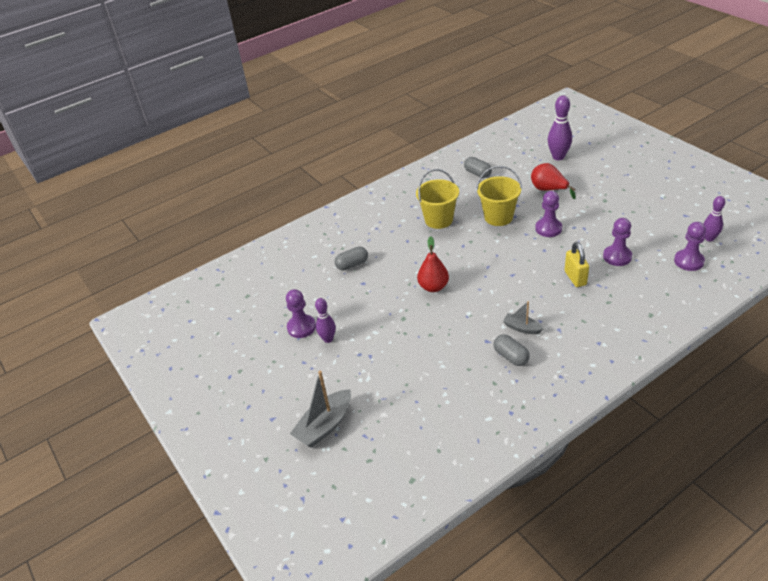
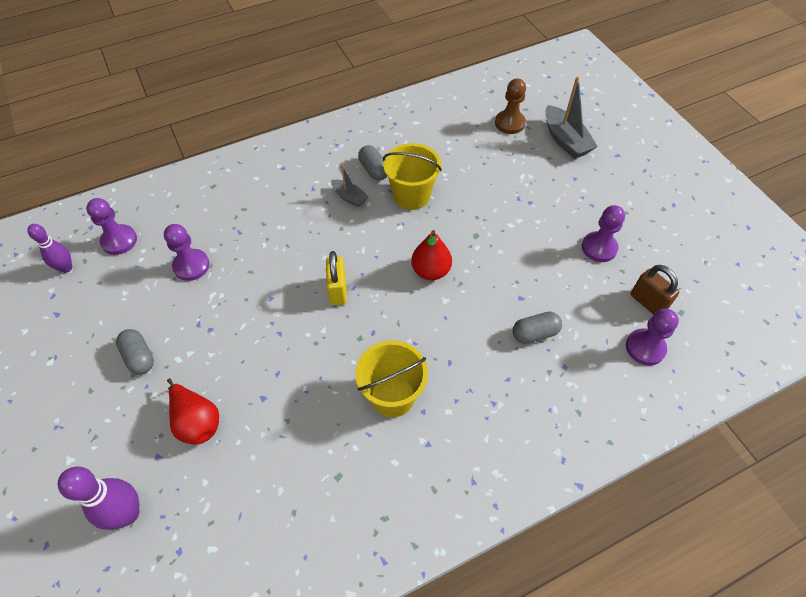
camera: 175 degrees left, 15 degrees up
(270, 297) = (647, 302): none -> brown padlock
(324, 426) = (565, 140): grey boat -> grey boat turned 105 degrees clockwise
(328, 339) = (565, 226): purple bowling pin -> none
(385, 436) = (509, 123): none -> brown pawn
(477, 173) = (290, 505): grey capsule -> grey capsule (139, 357)
(498, 217) = (302, 377): yellow bucket -> yellow bucket (411, 196)
(548, 228) = (244, 335): purple pawn -> purple pawn (645, 348)
(575, 278) = (259, 246): yellow padlock -> yellow padlock (338, 290)

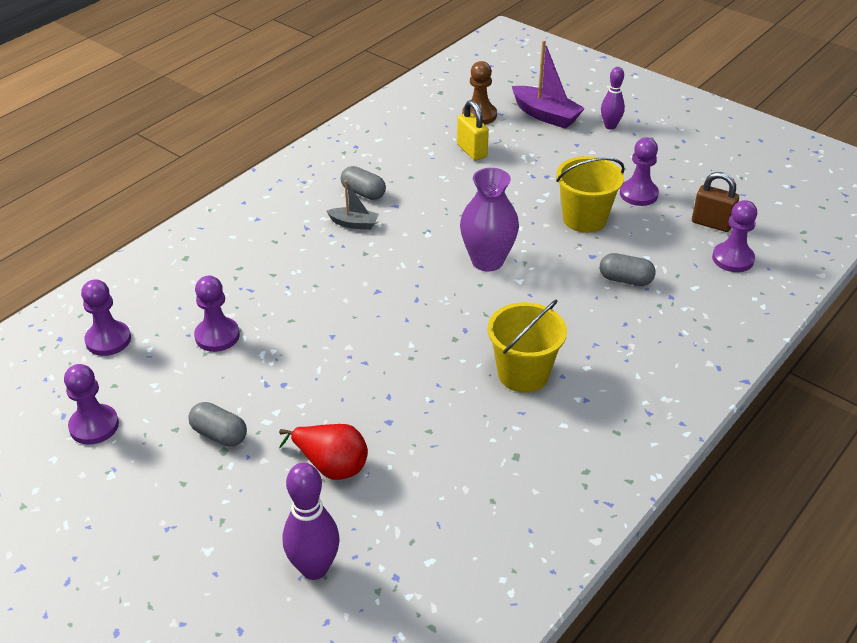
camera: 25 degrees left, 15 degrees down
(65, 313) = (94, 426): none -> purple pawn
(66, 268) = (60, 385): purple bowling pin -> purple bowling pin (610, 126)
(338, 290) = (401, 307): yellow padlock -> yellow padlock (472, 151)
(411, 196) = (421, 204): yellow bucket -> yellow bucket (584, 219)
(431, 271) = (487, 261): red pear -> purple vase
(535, 333) = (625, 280): grey capsule -> grey capsule turned 60 degrees clockwise
(565, 140) = (546, 115): grey boat -> purple boat

